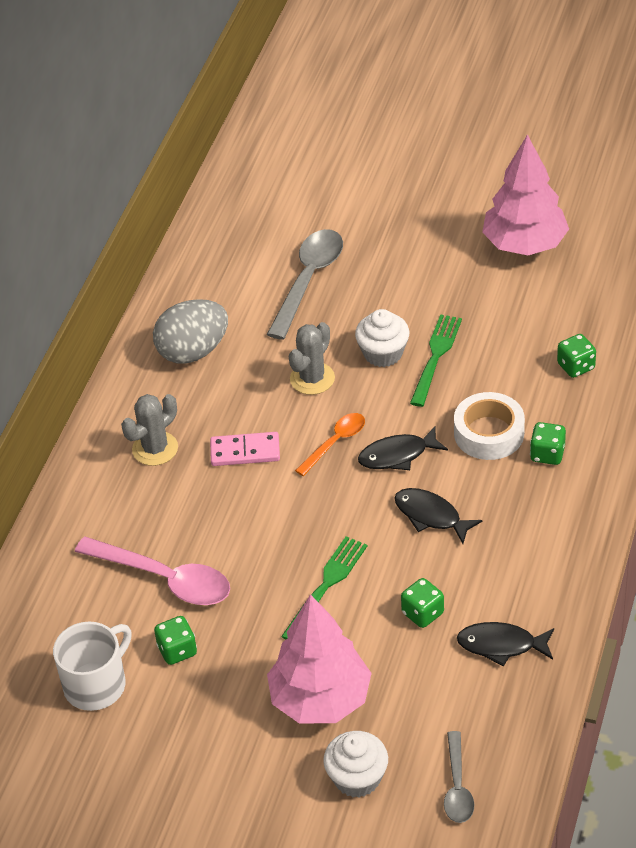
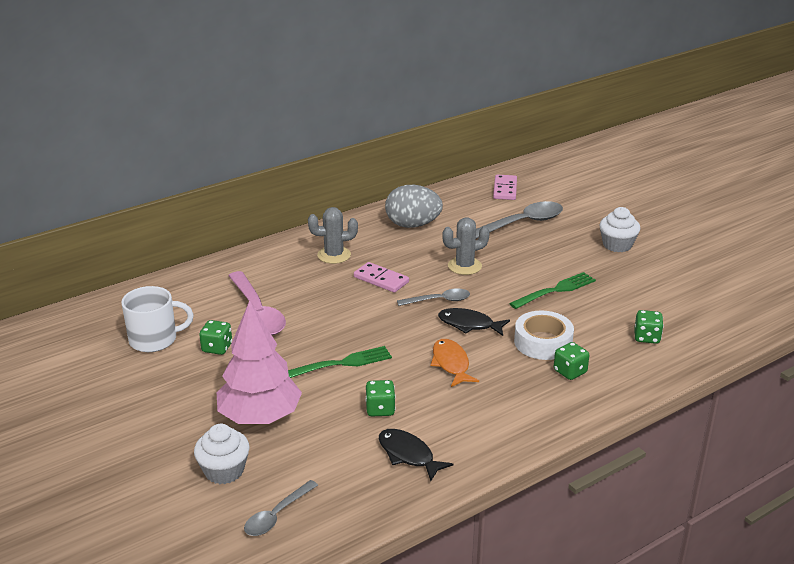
camera: 35 degrees right, 15 degrees down
(238, 236) = (505, 189): none -> pink domino
(335, 443) = (439, 300): orange spoon -> grey spoon
(383, 353) = (523, 274): white cupcake -> white cupcake (617, 245)
(431, 516) = (451, 364): black fish -> orange fish
(524, 245) = (684, 264): pink tree -> none

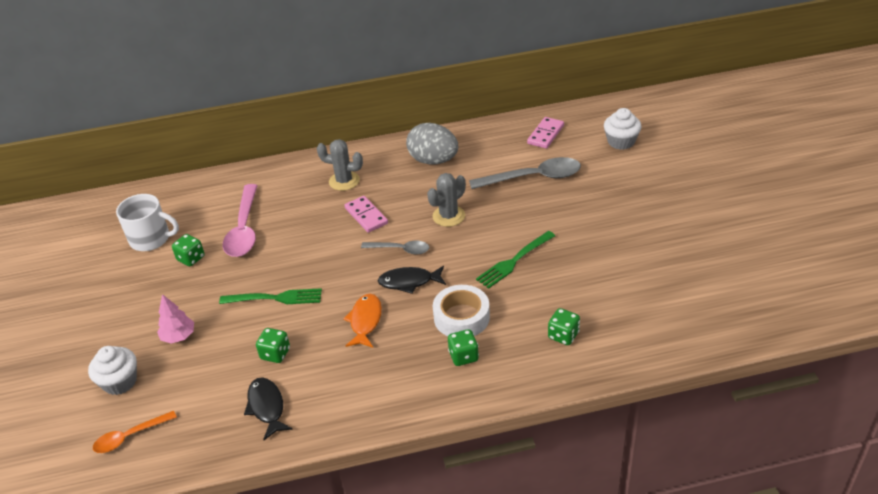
camera: 25 degrees right, 10 degrees up
(260, 417) = (178, 336): pink tree -> pink tree, size x0.50
(277, 515) = (130, 436): grey spoon -> orange spoon
(464, 266) = (448, 216): grey cactus -> grey cactus turned 45 degrees counterclockwise
(469, 324) = (409, 282): black fish -> black fish turned 45 degrees counterclockwise
(556, 290) = (514, 261): green fork -> green fork turned 150 degrees clockwise
(617, 245) = (610, 220): white cupcake -> white cupcake (621, 142)

